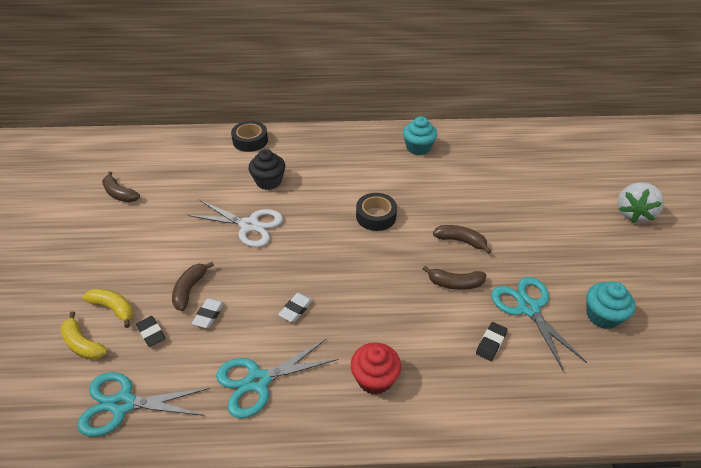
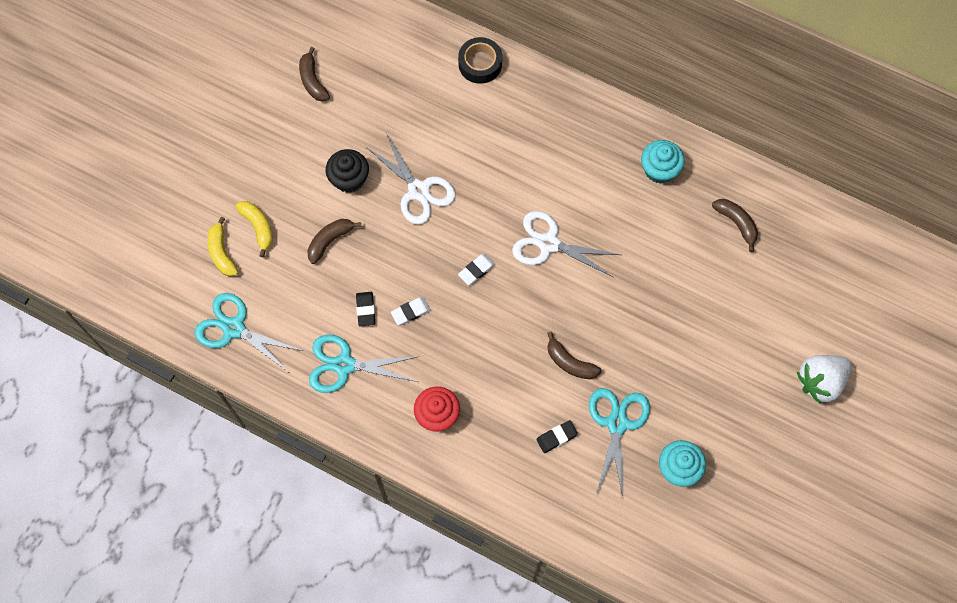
camera: 30 degrees right, 25 degrees up
(151, 333) = (279, 271): black eraser -> black eraser (365, 310)
(209, 315) = (334, 278): white eraser -> white eraser (476, 270)
(268, 181) = (468, 138): black cupcake -> black cupcake (349, 179)
(376, 216) = (548, 243): black tape -> white scissors
(460, 241) = (611, 319): brown banana -> brown banana (736, 223)

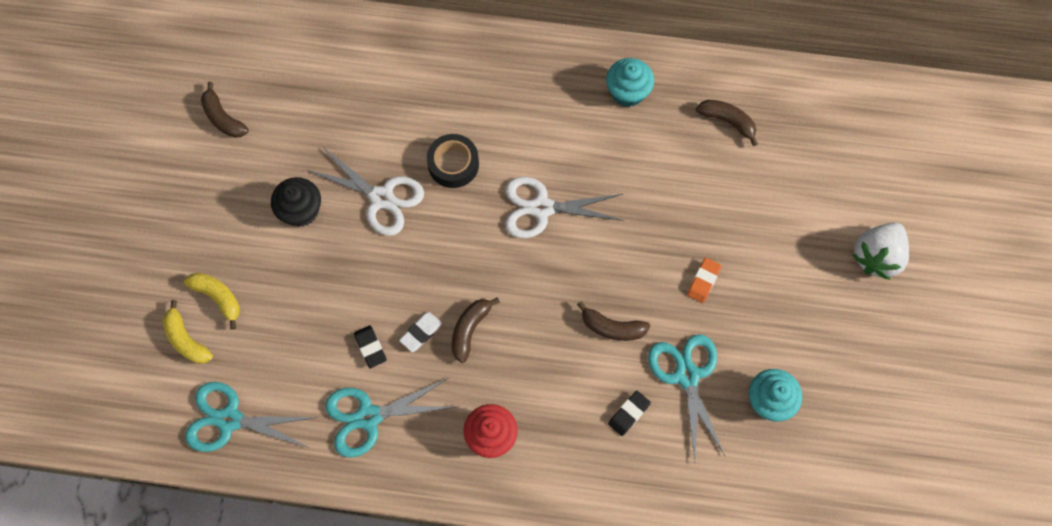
camera: 20 degrees left, 0 degrees up
(330, 241) = (304, 285): brown banana -> brown banana (470, 329)
(476, 270) = (475, 263): white eraser -> none
(480, 64) = (398, 43): black tape -> black tape (453, 164)
(662, 351) = (703, 281): none -> orange eraser

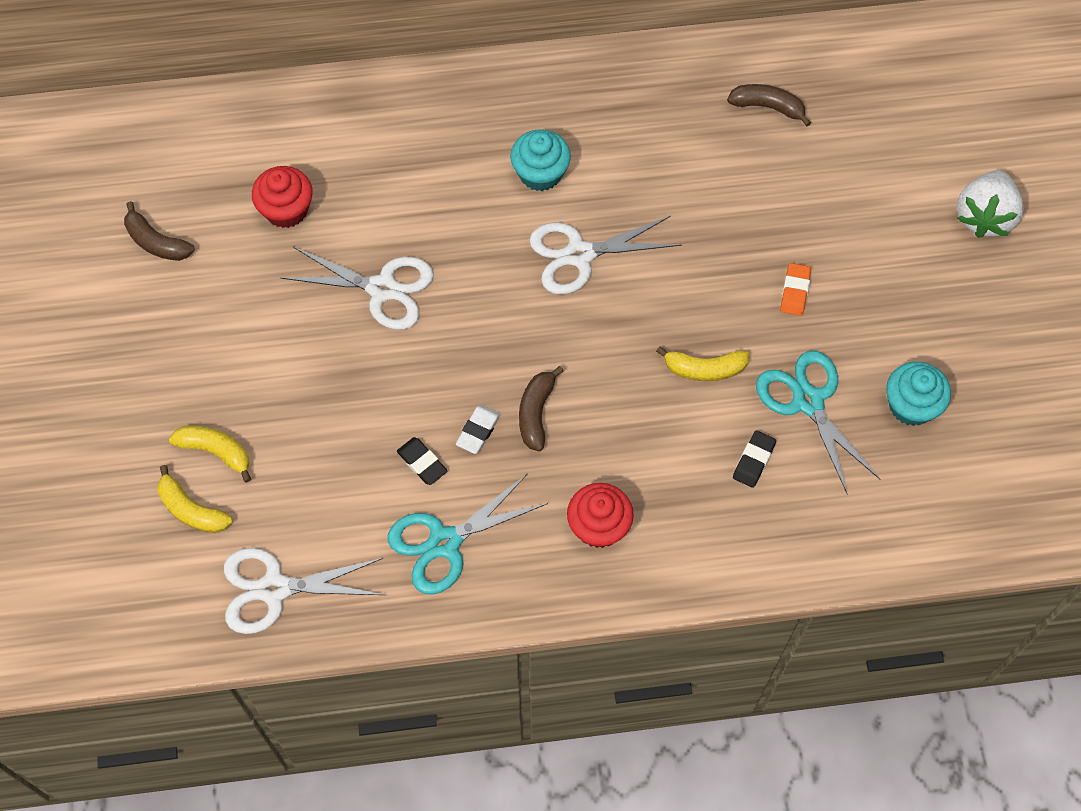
camera: 15 degrees left, 5 degrees down
(229, 419) = (274, 589): turquoise scissors -> white scissors
(301, 210) = (287, 326): black cupcake -> none
(328, 116) = (286, 209): none -> red cupcake
(453, 164) = (457, 230): black tape -> none
(612, 327) = (704, 369): brown banana -> yellow banana
(627, 92) = (640, 100): turquoise cupcake -> turquoise cupcake (540, 173)

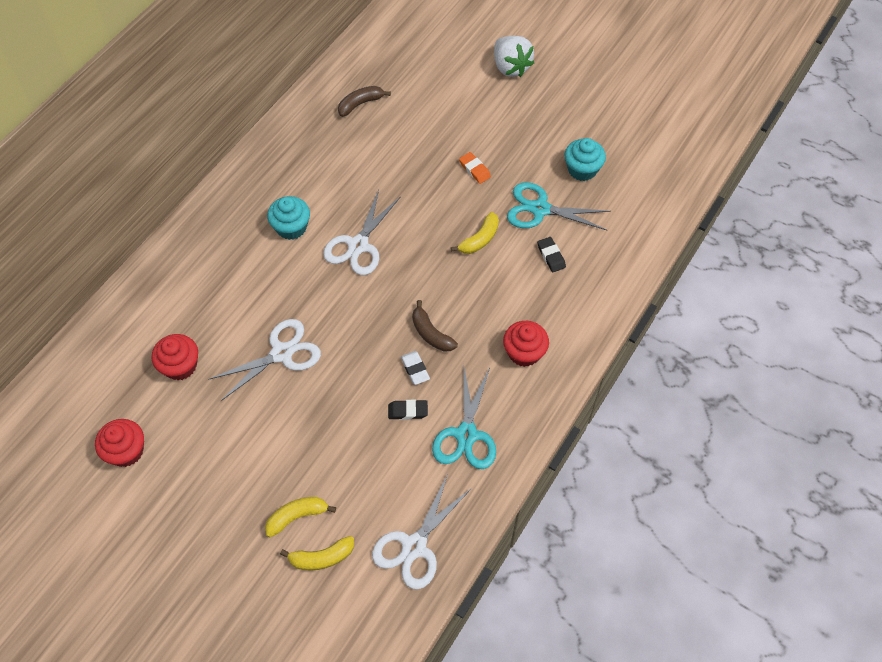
camera: 50 degrees left, 5 degrees down
(156, 242) = (126, 451): brown banana -> red cupcake

